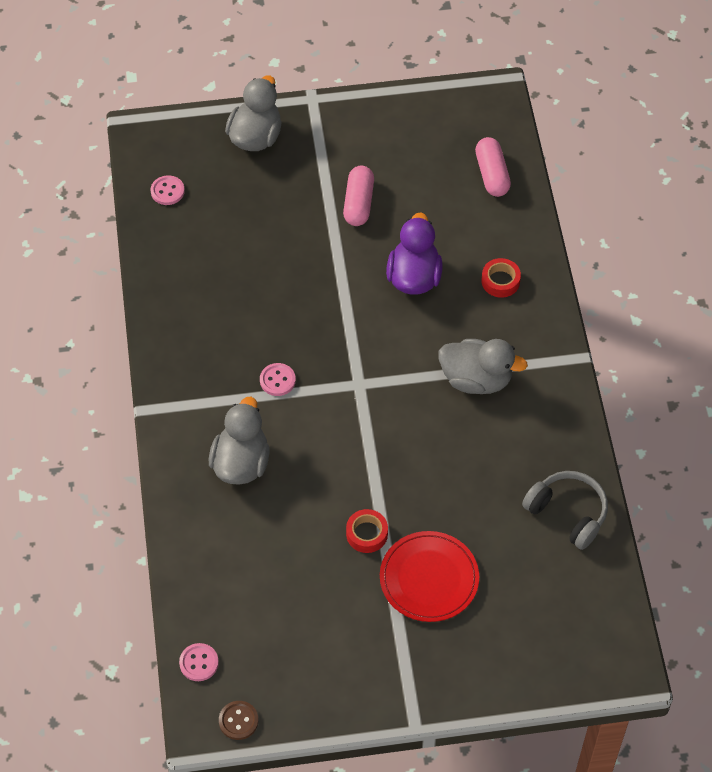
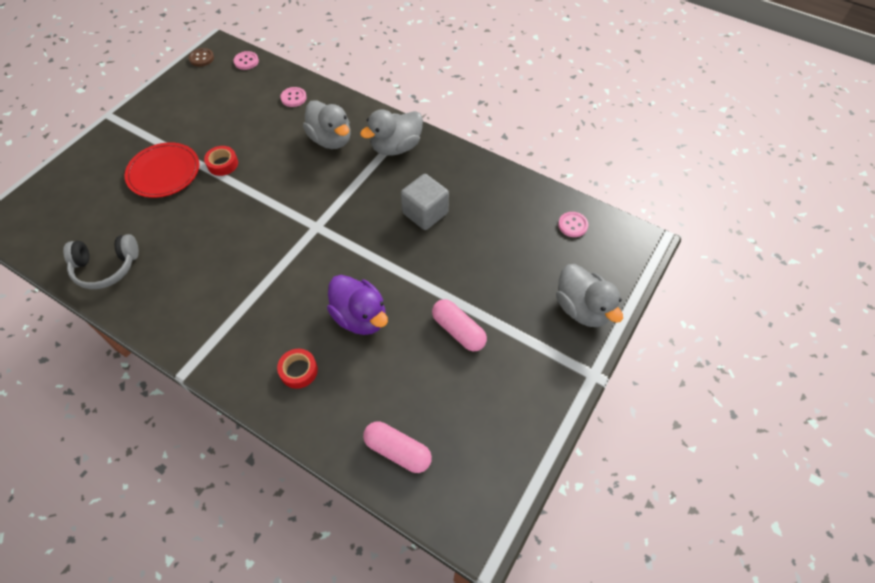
camera: 130 degrees right, 0 degrees up
(260, 310) = (425, 213): none -> grey cube
(277, 380) = (364, 189): pink button -> pink button (293, 98)
(476, 379) = (245, 291): grey duck -> grey duck (396, 147)

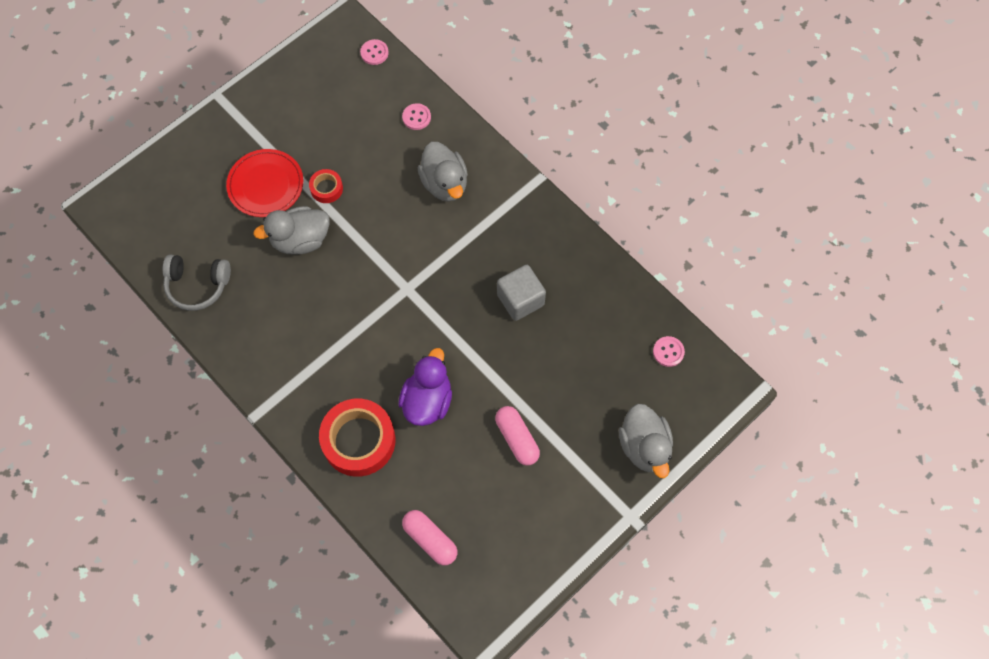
camera: 15 degrees right, 10 degrees up
(201, 58) = (326, 37): brown button -> none
(298, 371) = (359, 440): red tape -> red tape, size x2.06
(360, 317) = (427, 400): purple duck -> purple duck turned 135 degrees counterclockwise
(396, 147) = (511, 210): grey duck -> grey duck (300, 240)

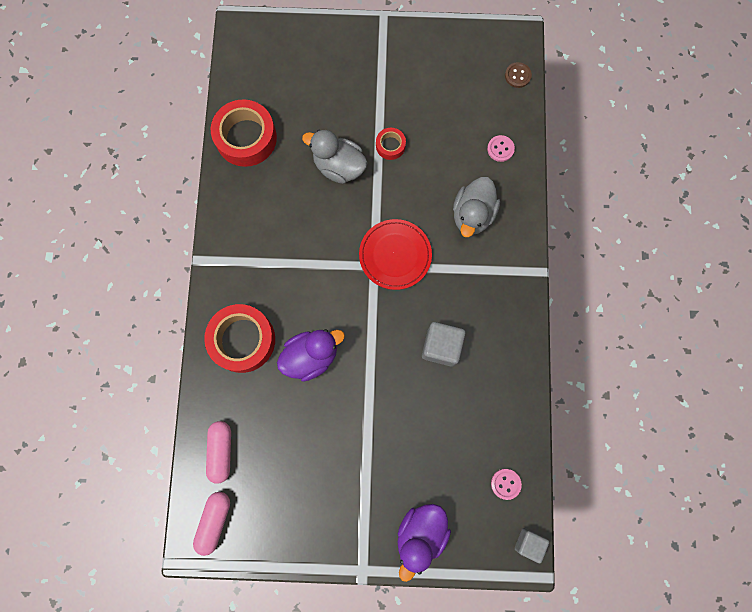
camera: 45 degrees right, 10 degrees up
(197, 285) = (246, 138): grey headphones -> red tape
(265, 185) = (354, 107): red plate -> red plate (395, 255)
(374, 53) = (517, 76): pink button -> brown button
(517, 439) = (342, 440): pink capsule -> pink capsule (214, 521)
(644, 447) = (420, 533): grey duck -> purple duck
(726, 377) = (528, 543): none -> grey cube

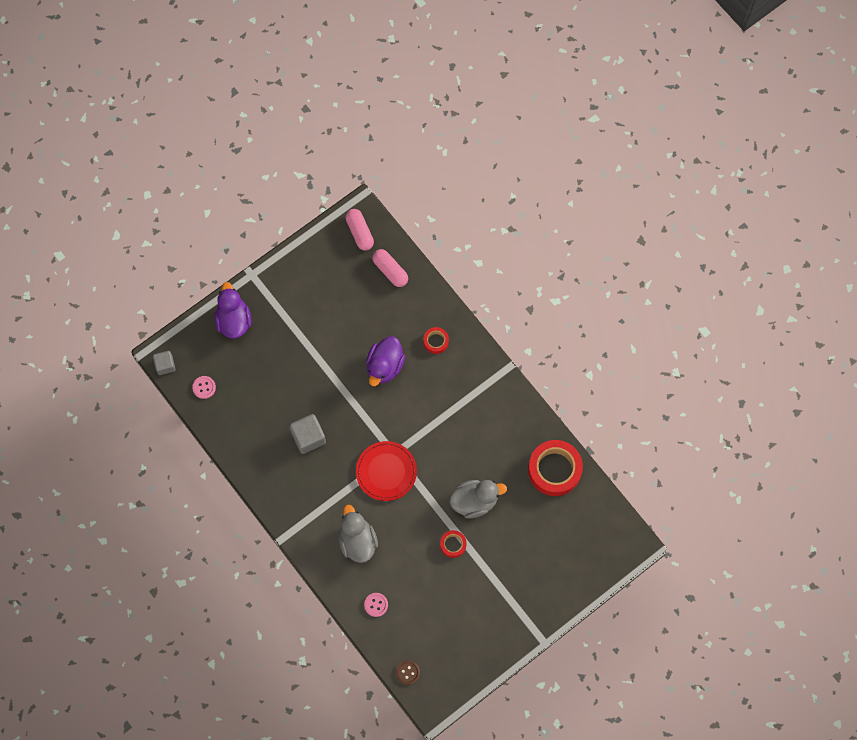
camera: 140 degrees right, 5 degrees down
(242, 340) = (436, 341): red tape -> red tape, size x0.49

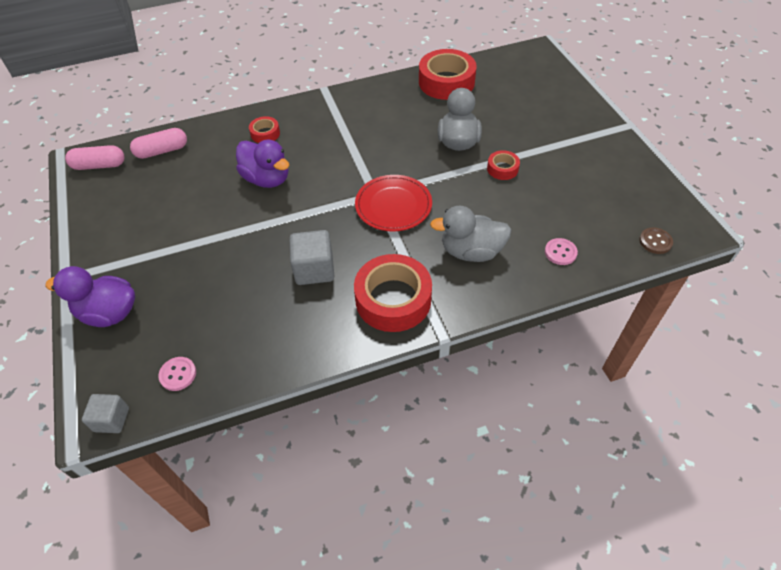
camera: 70 degrees left, 20 degrees down
(299, 499) = (393, 299): none -> red tape

